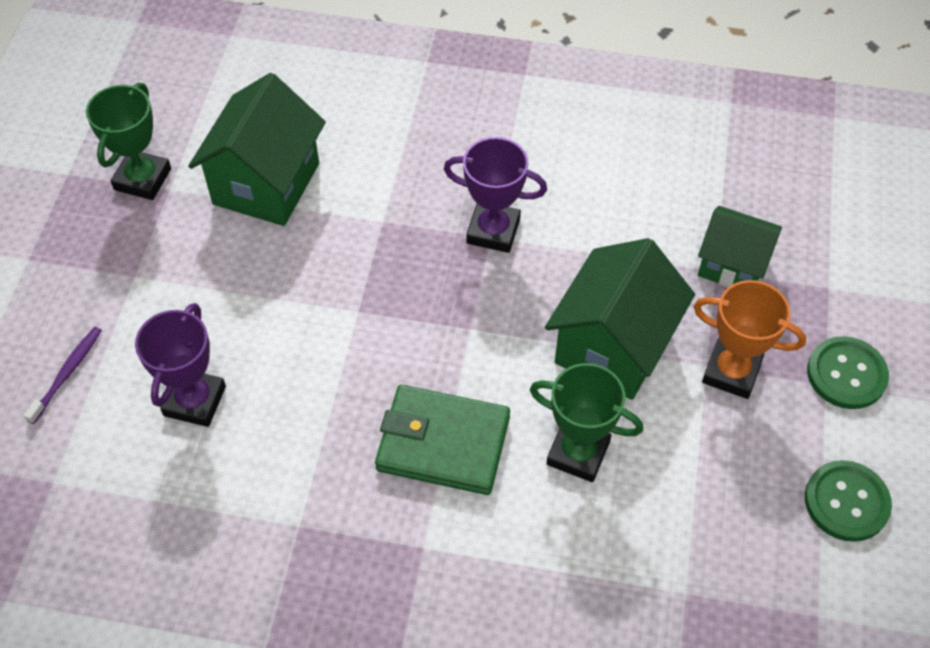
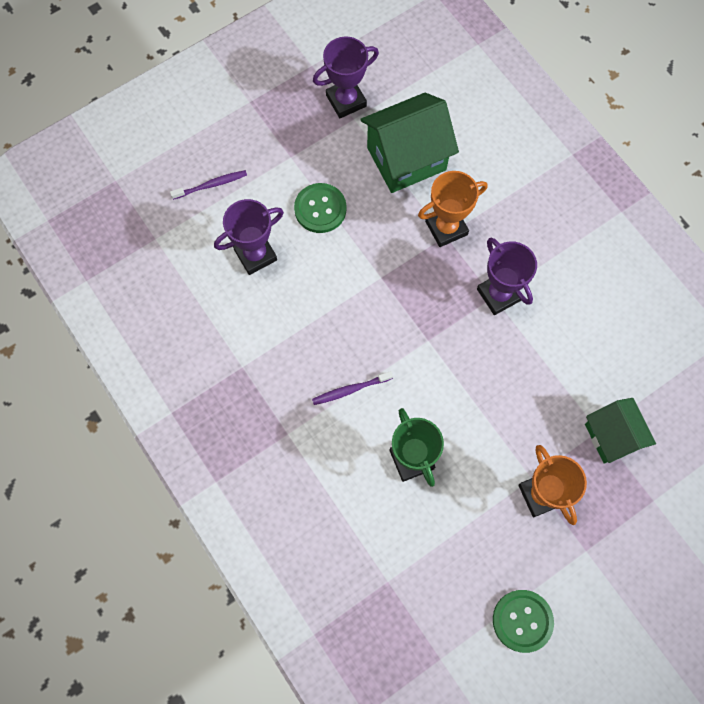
camera: 45 degrees right, 15 degrees up
(142, 179) = (346, 101): green trophy -> purple trophy
(376, 214) = (446, 228): none -> orange trophy
(443, 443) = (350, 390): green wallet -> purple toothbrush
(613, 347) = (492, 420): green house -> none
(846, 374) = (604, 557): green button -> green button (320, 209)

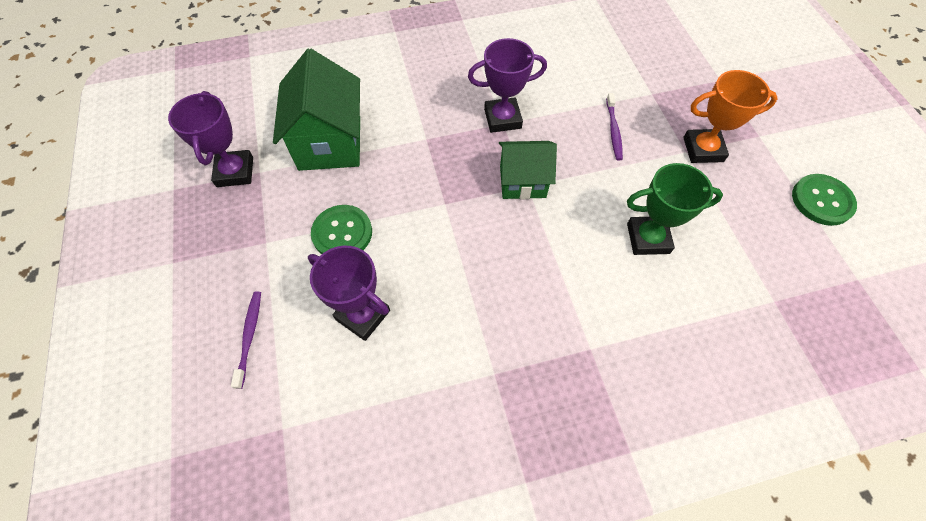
camera: 70 degrees left, 10 degrees down
(255, 255) = (363, 315): purple trophy -> purple trophy turned 45 degrees counterclockwise
(350, 390) = (558, 269): purple toothbrush -> purple toothbrush (613, 130)
(446, 228) = (418, 135): orange trophy -> none
(611, 436) = (659, 87): green house -> green house (522, 182)

